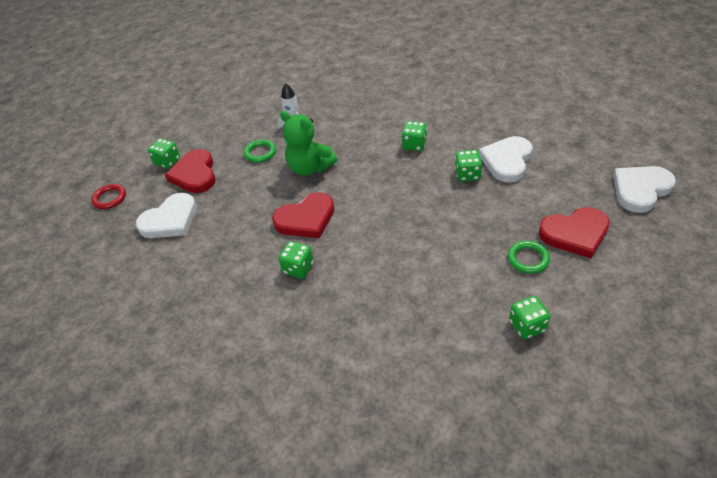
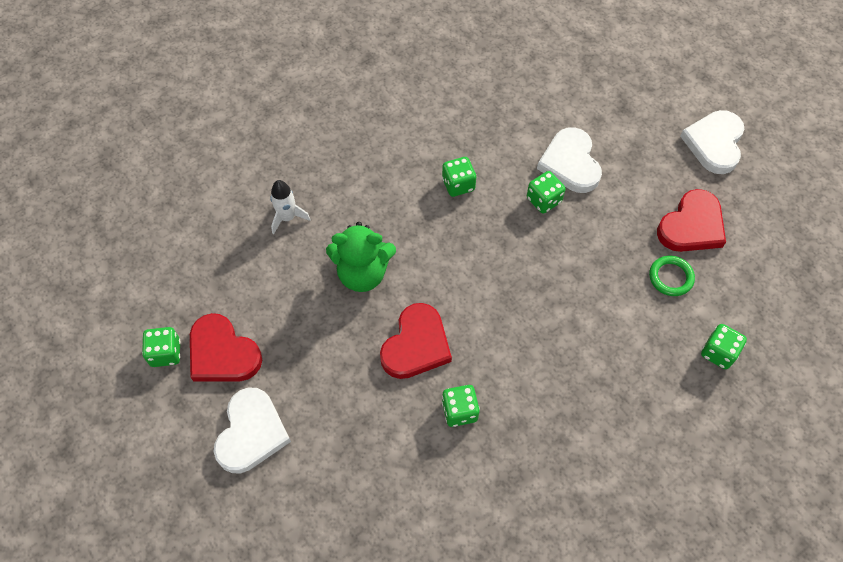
camera: 40 degrees left, 15 degrees up
(110, 198) = (136, 446): red ring -> none
(260, 153) = (281, 281): green ring -> none

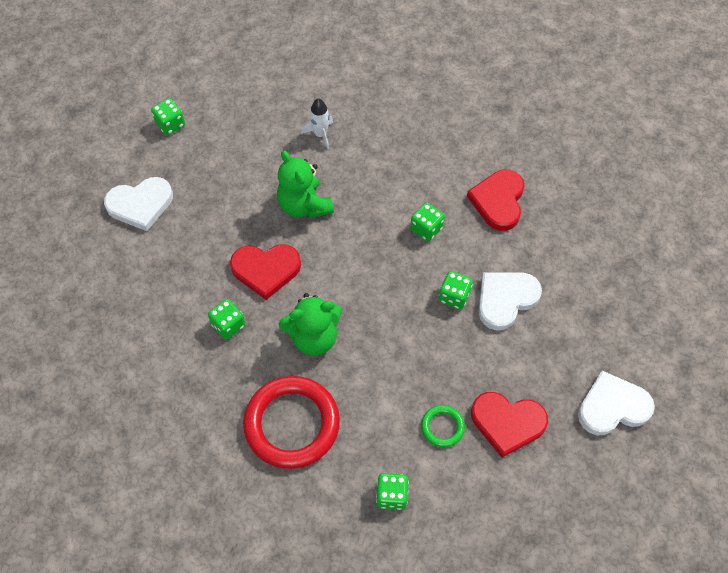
camera: 60 degrees right, 0 degrees up
(222, 353) = (189, 156): red heart -> red heart (498, 201)
(519, 338) = (313, 337): none -> green teddy bear
(603, 404) = (292, 424): none -> red ring

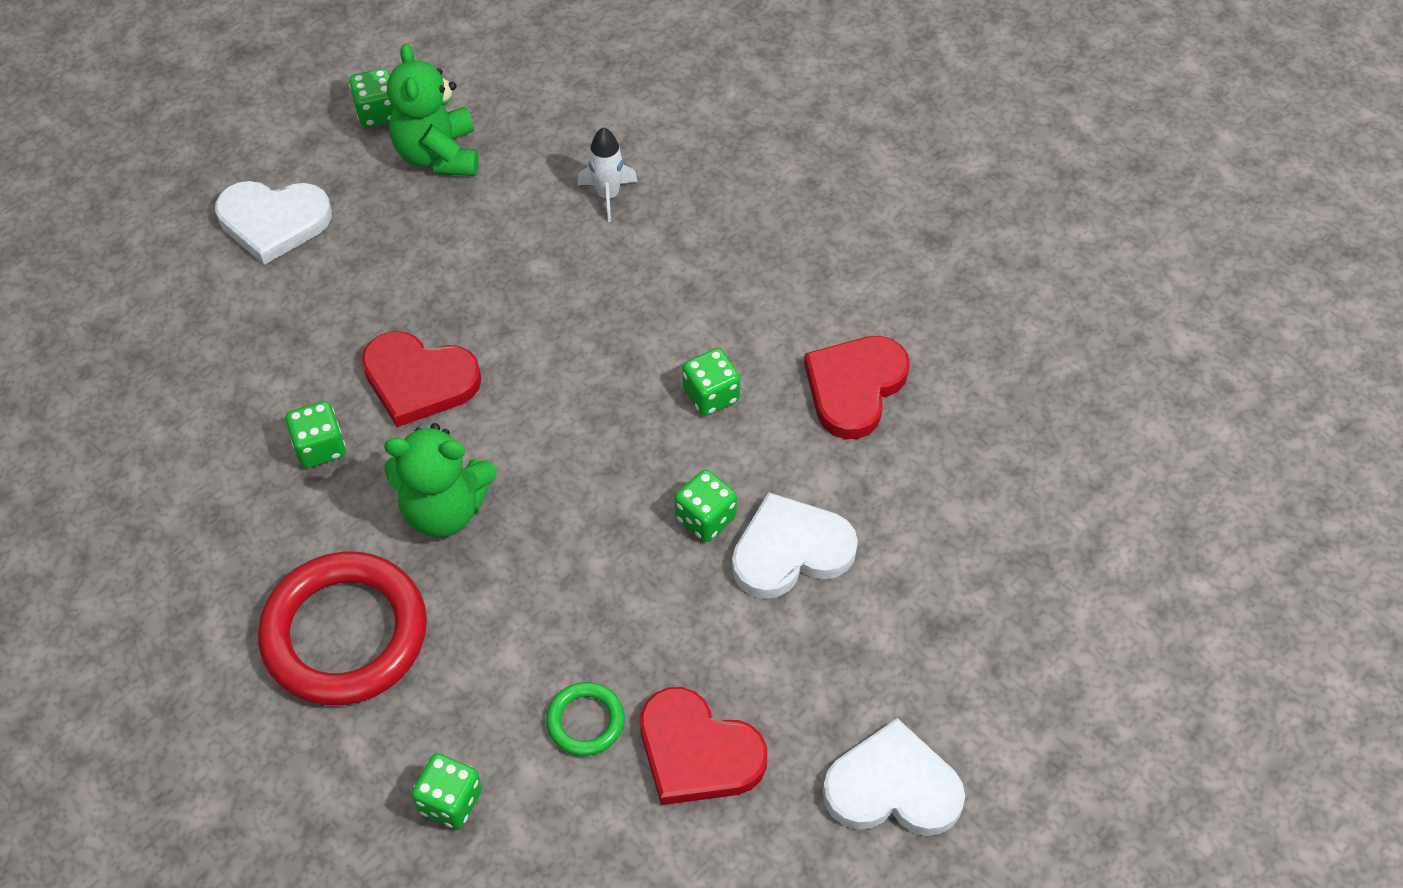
camera: 20 degrees right, 5 degrees down
(304, 205) = (528, 298): green teddy bear -> green teddy bear (438, 155)

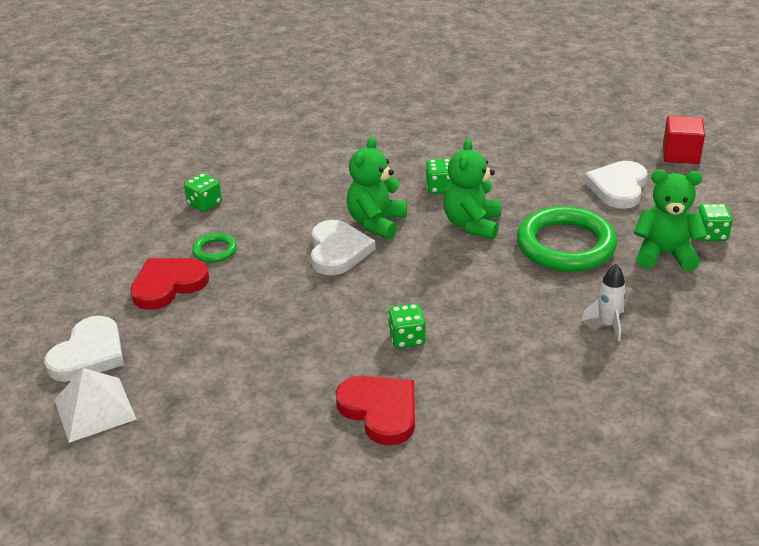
camera: 110 degrees right, 20 degrees down
(160, 159) = (680, 154): none -> red cube
(345, 633) = (318, 184): red ring -> none
(419, 380) = (472, 225): red heart -> green teddy bear
(444, 261) = (565, 245): none -> green ring
(705, 518) = (314, 317): green dice -> none
(790, 551) = (268, 348): white heart -> white heart (338, 251)
(991, 718) = (95, 409): none -> white pyramid

